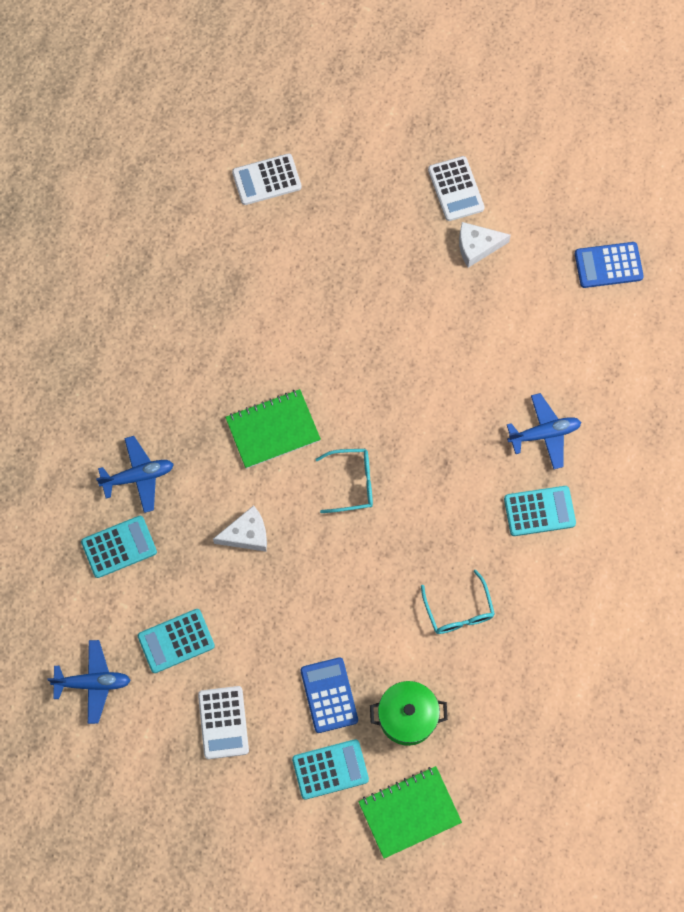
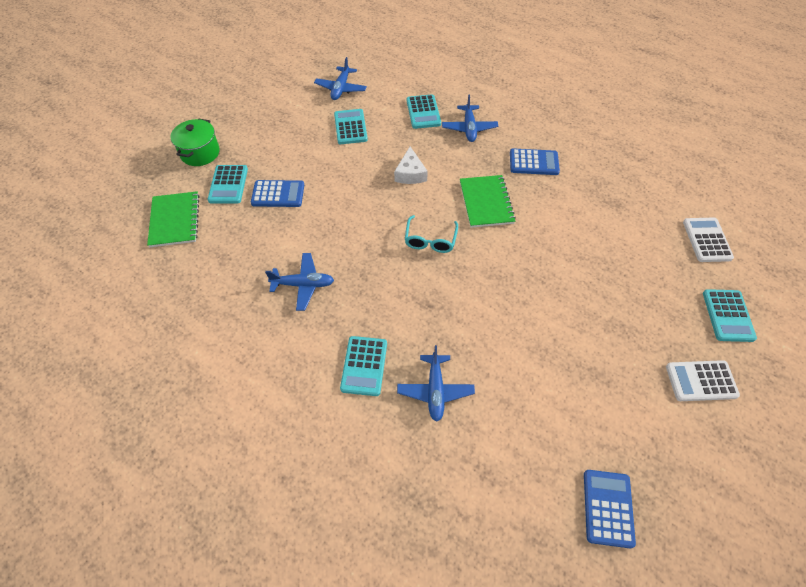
camera: 105 degrees right, 15 degrees down
(186, 382) = (534, 162): none -> blue calculator
(223, 722) = (287, 139): white calculator -> none
(368, 162) = (727, 316): none -> turquoise calculator
(407, 717) = (240, 234): green pot -> green pot (200, 153)
(459, 611) = (303, 285): turquoise glasses -> blue plane
(477, 246) = (637, 384): white cheese -> none

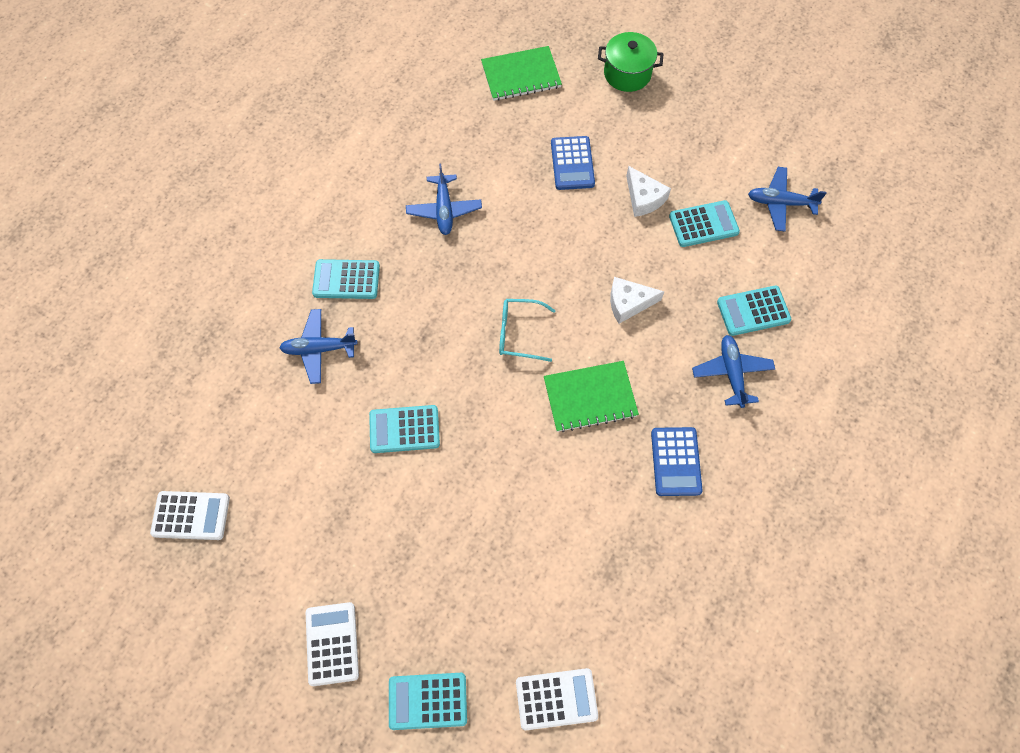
camera: 85 degrees right, 10 degrees up
(228, 185) = (580, 112): turquoise calculator -> turquoise calculator (404, 429)
(321, 156) = (643, 198): none -> white cheese
(469, 128) = (731, 373): blue plane -> blue plane turned 90 degrees clockwise
(608, 508) = (191, 516): blue calculator -> white calculator

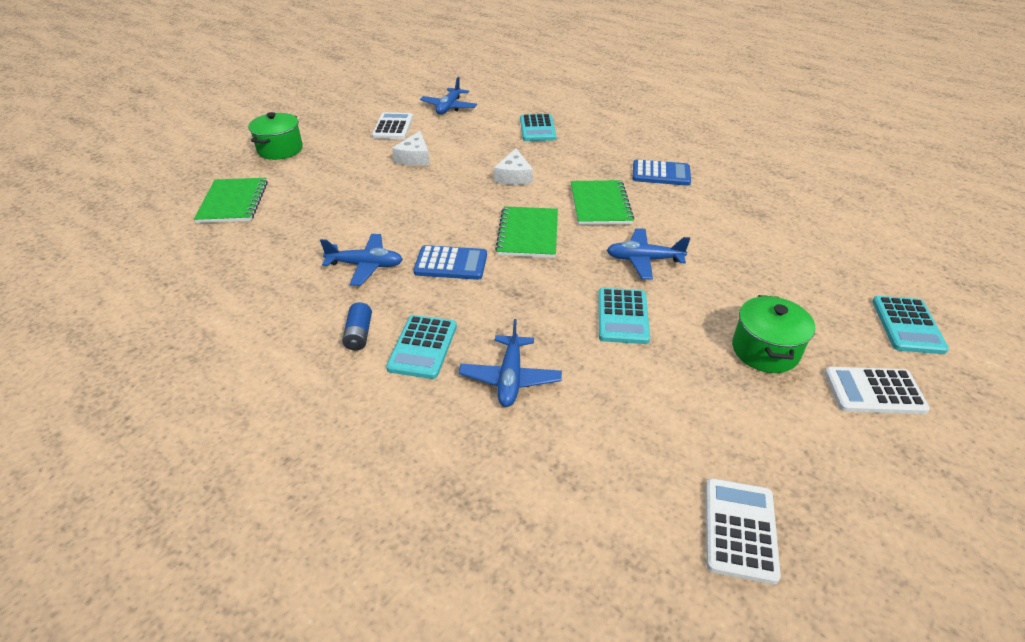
camera: 80 degrees left, 25 degrees down
(355, 231) = (359, 334): none -> blue battery
(374, 553) = (765, 350): none -> green pot
(519, 333) = (528, 234): turquoise glasses -> green notebook
(556, 699) = (875, 251): white calculator -> white calculator (393, 127)
(572, 163) = (357, 186): blue calculator -> blue calculator (451, 264)
(643, 198) = (414, 158): white cheese -> white cheese turned 120 degrees clockwise
(703, 224) = (453, 137): turquoise calculator -> none
(731, 373) = (588, 143): blue plane -> blue plane (644, 260)

